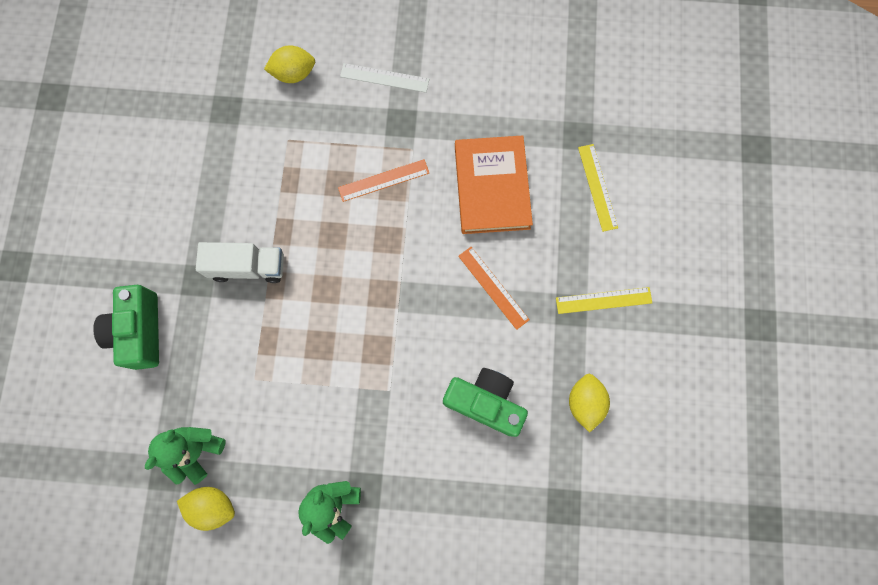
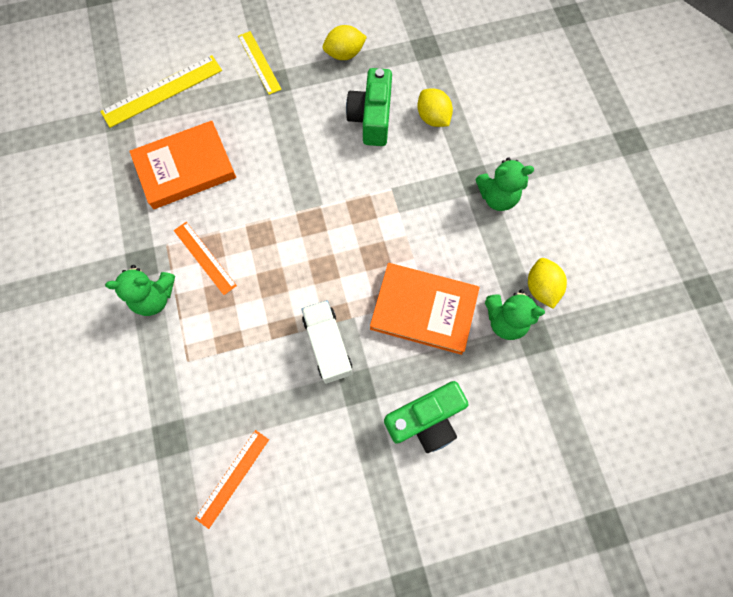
camera: 110 degrees left, 5 degrees down
(243, 372) = (423, 309): none -> orange book
(294, 74) = (111, 384): yellow lemon -> yellow lemon (433, 118)
(360, 126) = (154, 297): none -> green teddy bear
(384, 78) = (96, 294): white ruler -> none
(493, 287) = (276, 140): orange ruler -> orange ruler (232, 478)
(597, 187) = (162, 91): yellow ruler -> yellow ruler, size x1.55

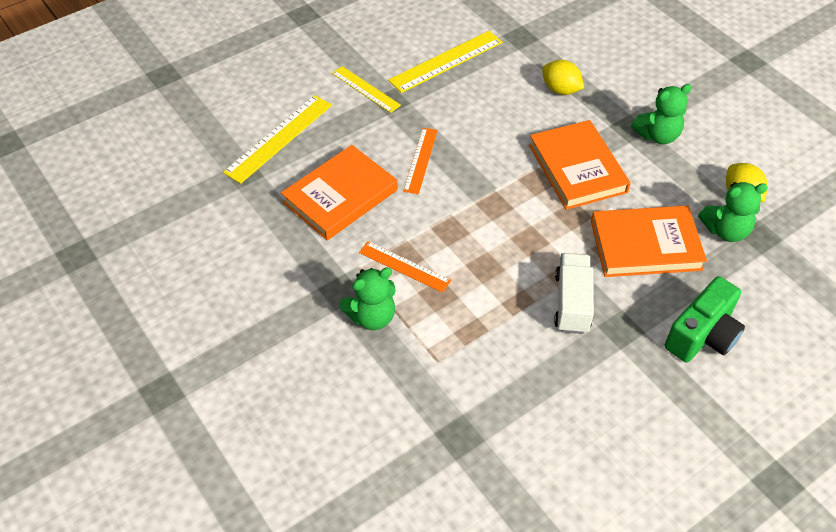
camera: 20 degrees left, 20 degrees down
(232, 478) = (544, 449): orange ruler -> orange ruler (420, 160)
(328, 345) = (572, 303): white truck -> white truck turned 45 degrees clockwise
(344, 54) = (446, 61): yellow lemon -> yellow ruler
(371, 118) = (503, 105): green camera -> none
(404, 208) = (577, 168): none -> orange book

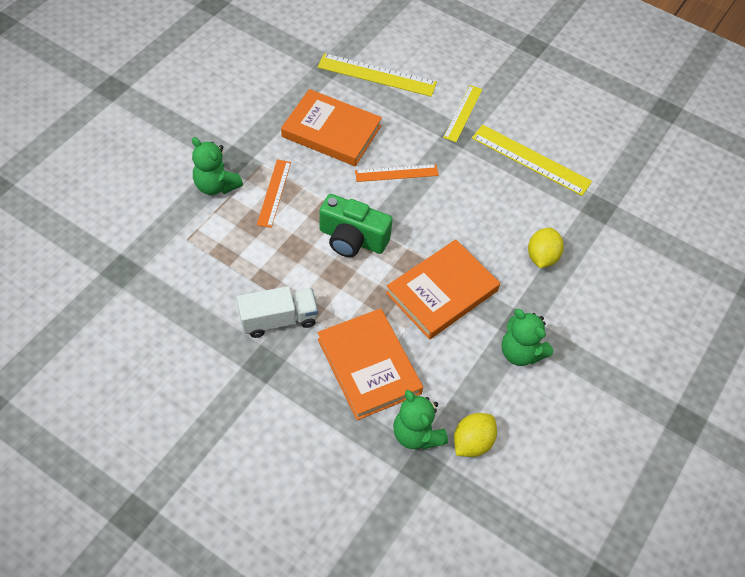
camera: 65 degrees right, 5 degrees up
(702, 335) = (278, 431): green camera -> green camera (352, 239)

